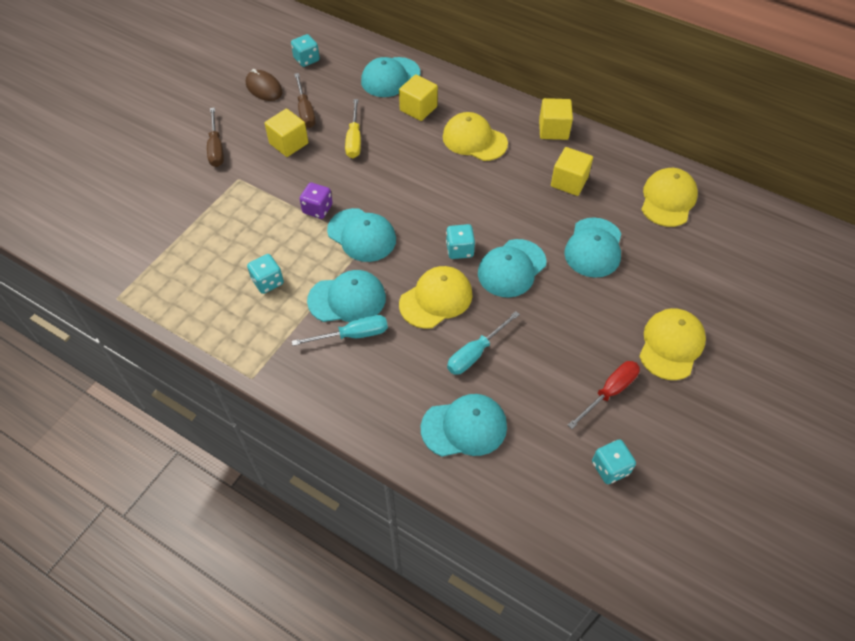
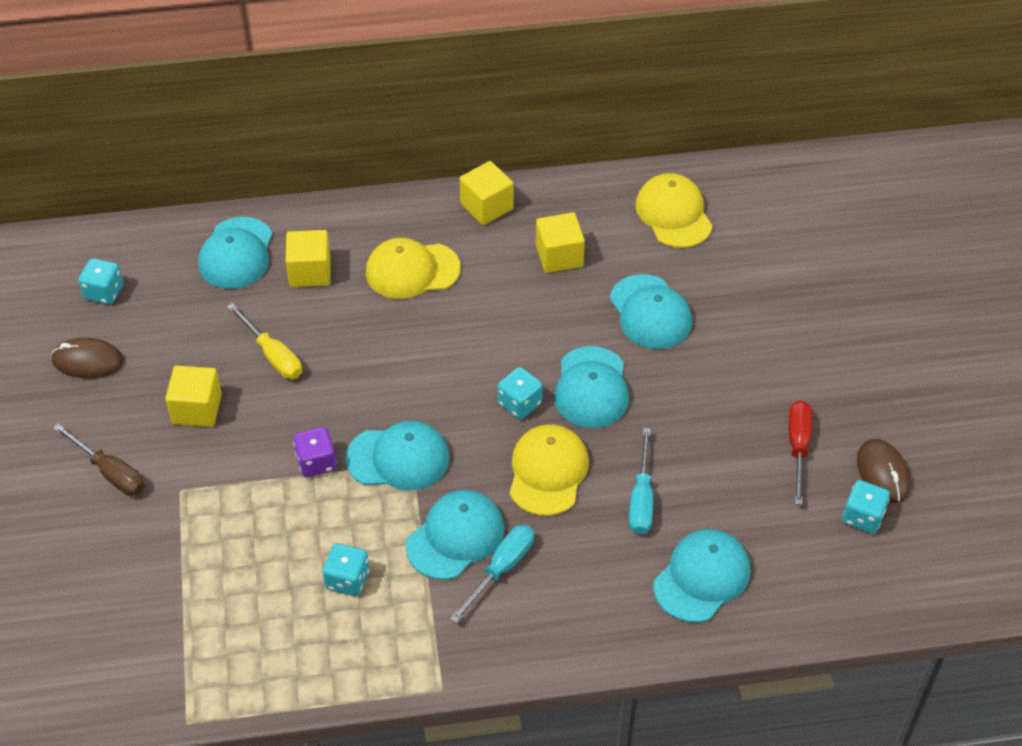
camera: 40 degrees left, 5 degrees down
(305, 111) = (174, 358): brown screwdriver -> none
(653, 449) = (883, 473): none -> brown mouse
(671, 345) = (810, 363): yellow cap -> none

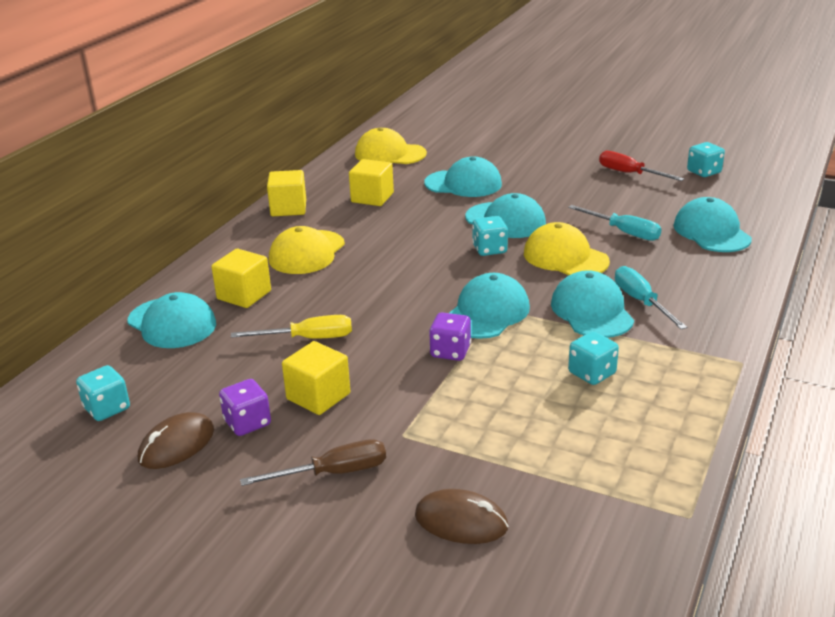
camera: 55 degrees left, 20 degrees down
(137, 386) = (247, 423): none -> purple dice
(883, 473) = (674, 157): brown mouse -> brown mouse (461, 521)

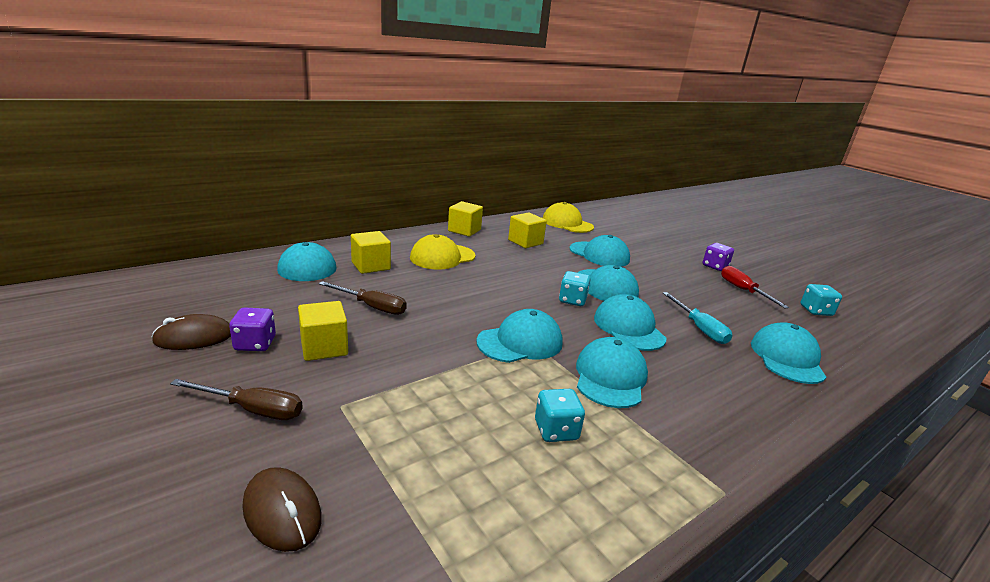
camera: 25 degrees right, 5 degrees down
(107, 408) = (196, 296): turquoise dice -> none
(308, 338) = (372, 307): yellow screwdriver -> brown screwdriver
(450, 351) = (457, 358): purple dice -> purple dice (715, 266)
(565, 257) = (628, 328): yellow cap -> turquoise cap
(641, 301) = (665, 388): turquoise screwdriver -> none

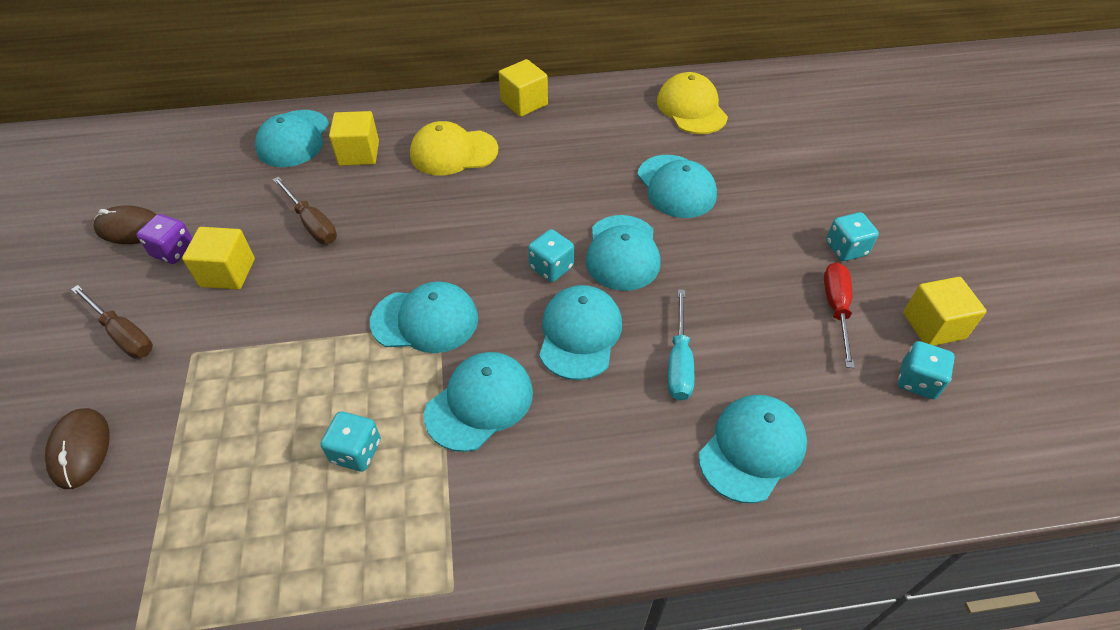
camera: 30 degrees right, 25 degrees up
(525, 242) = (589, 141): yellow cube -> yellow cube (933, 326)
(715, 266) = (846, 249): purple dice -> turquoise dice

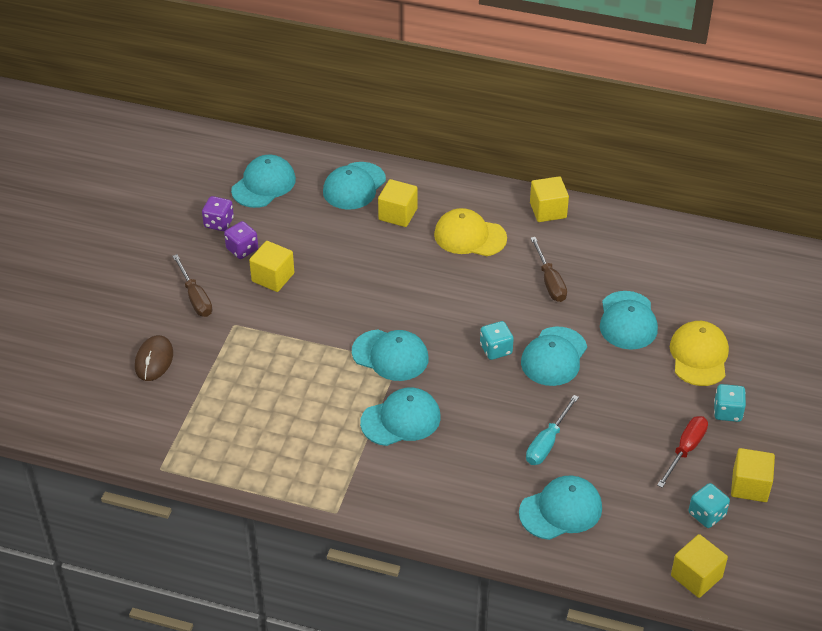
camera: 25 degrees right, 5 degrees down
(131, 228) = (219, 223): brown mouse -> purple dice
(312, 223) = (342, 260): brown screwdriver -> brown screwdriver (549, 281)
(356, 451) = (312, 420): turquoise dice -> none
(579, 334) = (490, 401): turquoise cap -> turquoise cap (263, 185)
(691, 108) = (685, 259): yellow cap -> yellow cap (699, 356)
(969, 472) = (696, 576): none -> yellow cube

